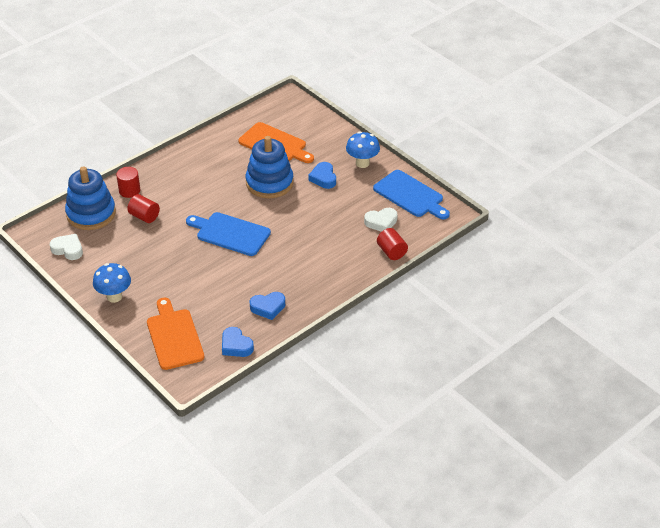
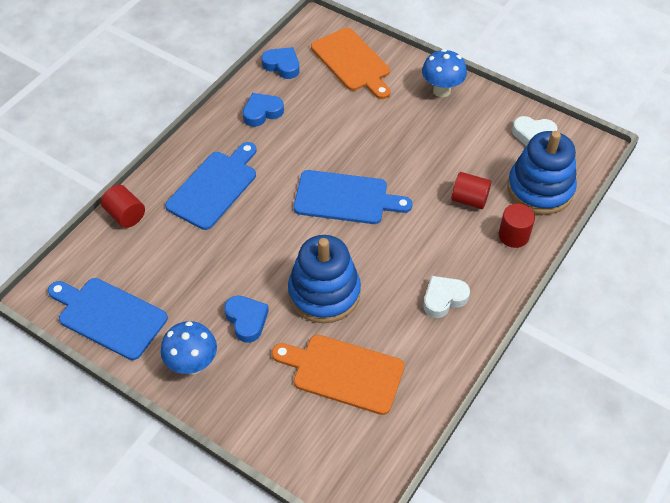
camera: 165 degrees right, 10 degrees up
(322, 258) = (214, 187): none -> blue cutting board
(381, 222) = (146, 259): white heart -> white heart (443, 299)

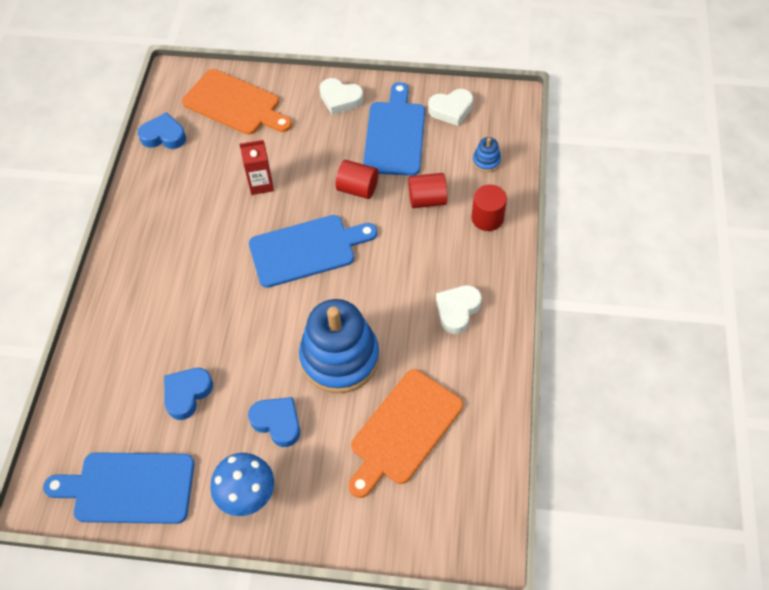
camera: 25 degrees left, 5 degrees up
(125, 215) = (84, 369): red cylinder -> red cylinder (357, 189)
(214, 187) = (165, 296): blue cutting board -> blue cutting board (395, 135)
(262, 112) = (170, 195): blue heart -> blue heart (187, 394)
(338, 132) = (261, 184): none -> red carton
(343, 372) = (403, 430): orange cutting board -> orange cutting board turned 45 degrees counterclockwise
(441, 90) = (340, 99): blue mushroom -> white heart
(540, 189) = (486, 161): blue stacking toy -> blue stacking toy, size x0.40

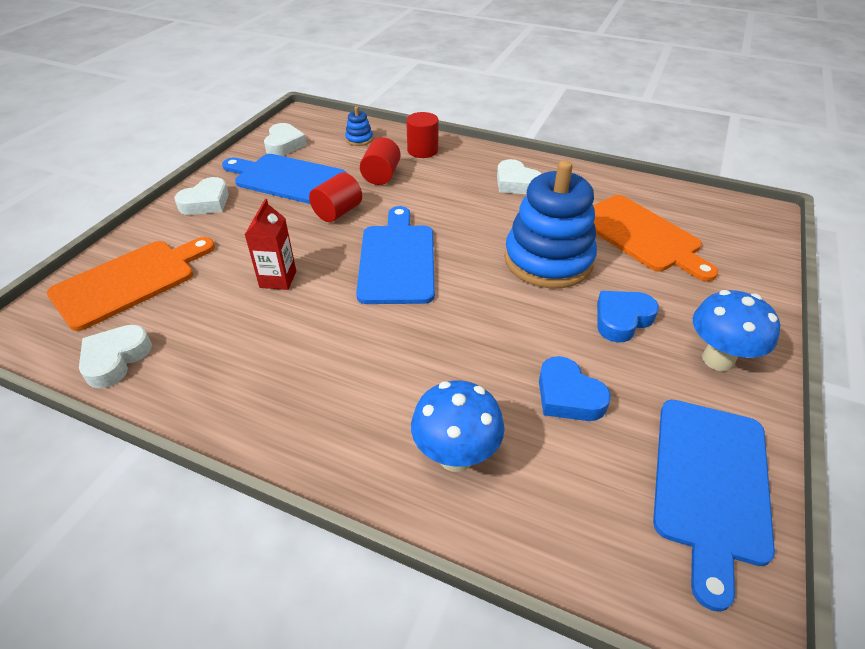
camera: 75 degrees left, 15 degrees down
(125, 338) = (456, 456): none -> blue mushroom
(164, 136) = (115, 359): blue heart -> white heart

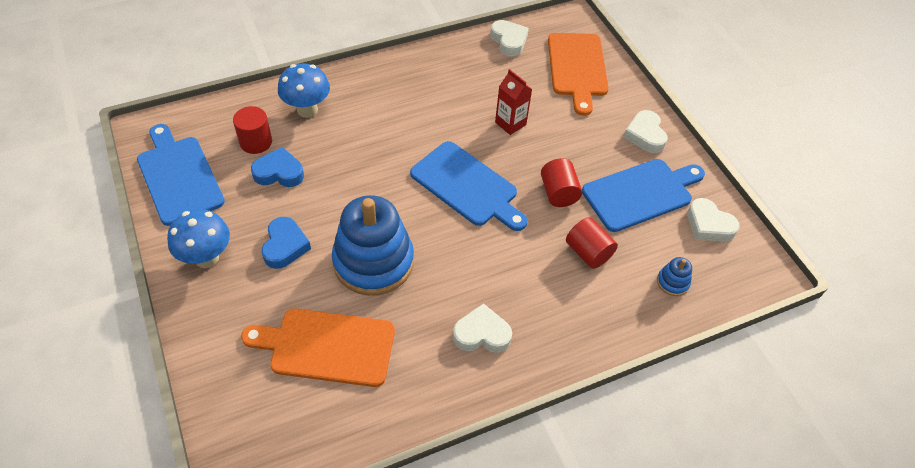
camera: 130 degrees right, 10 degrees up
(422, 150) = (606, 313): red cylinder -> red cylinder (256, 142)

